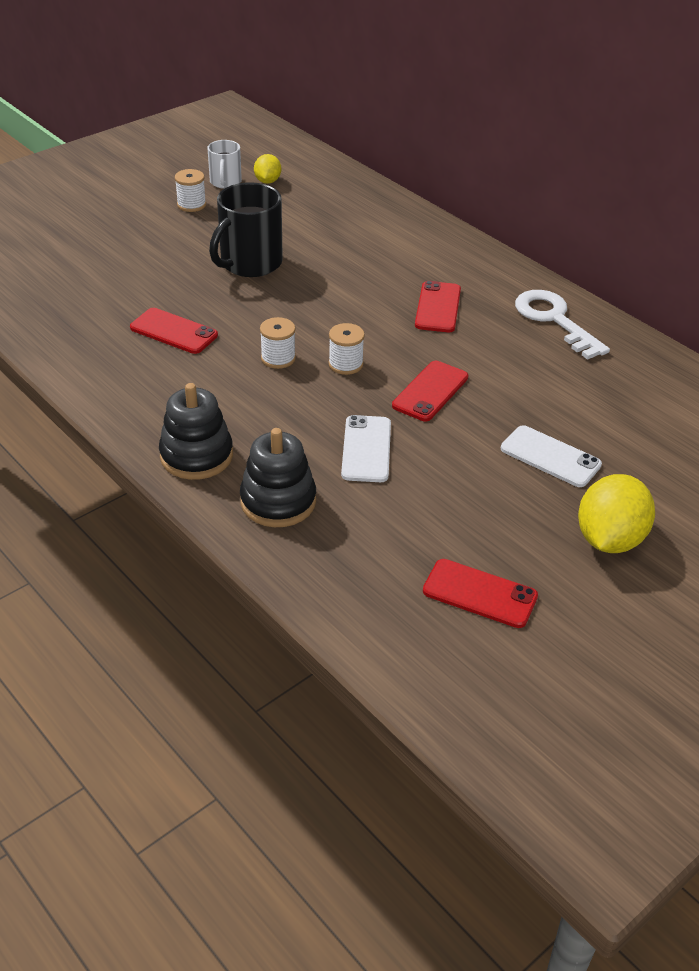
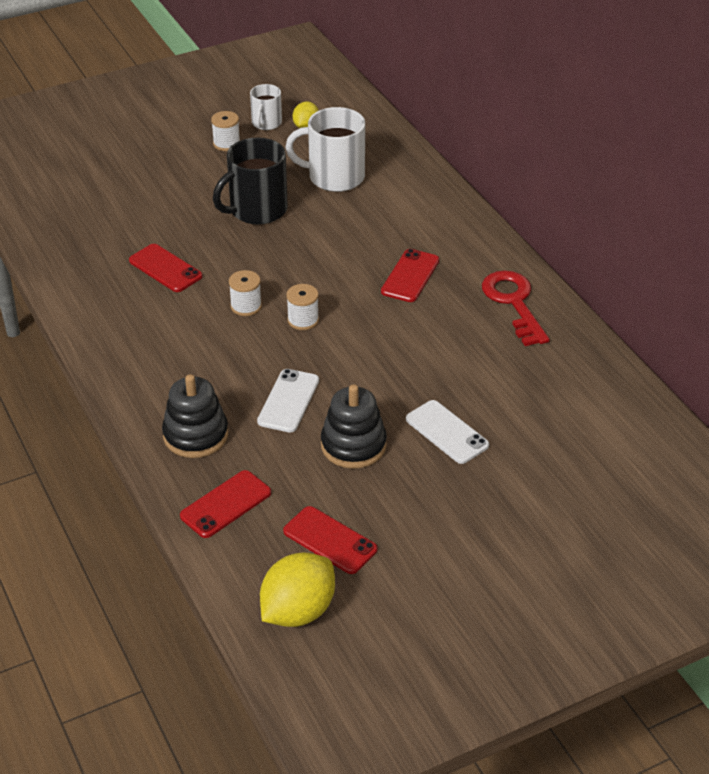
camera: 15 degrees right, 0 degrees up
(196, 455) = (143, 385): black stacking toy -> black stacking toy (353, 445)
(317, 224) = (334, 177): none -> white mug
(430, 391) = (367, 356): red phone -> red phone (226, 504)
(554, 320) = (514, 303): white key -> red key
(609, 539) = (463, 513): yellow lemon -> yellow lemon (298, 611)

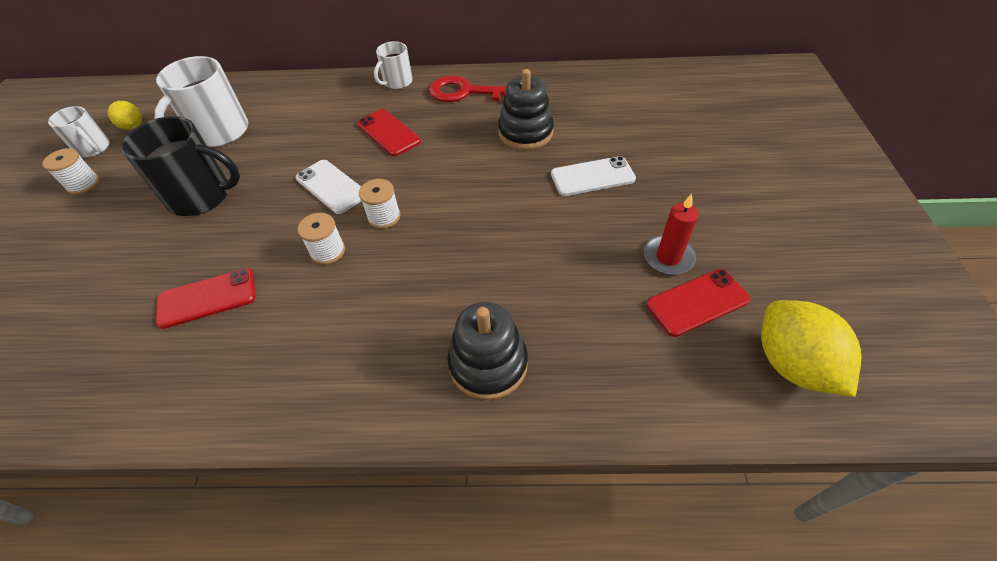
camera: 60 degrees left, 10 degrees up
(226, 504) = (610, 373): red phone -> none
(256, 210) = (202, 196): black mug -> black mug turned 75 degrees counterclockwise
(288, 401) = (487, 266): white phone -> white phone (331, 187)
(353, 445) = (576, 240): black stacking toy -> black stacking toy (525, 133)
(371, 510) = (668, 257): none -> red candle
(491, 248) = (397, 82): none -> white mug

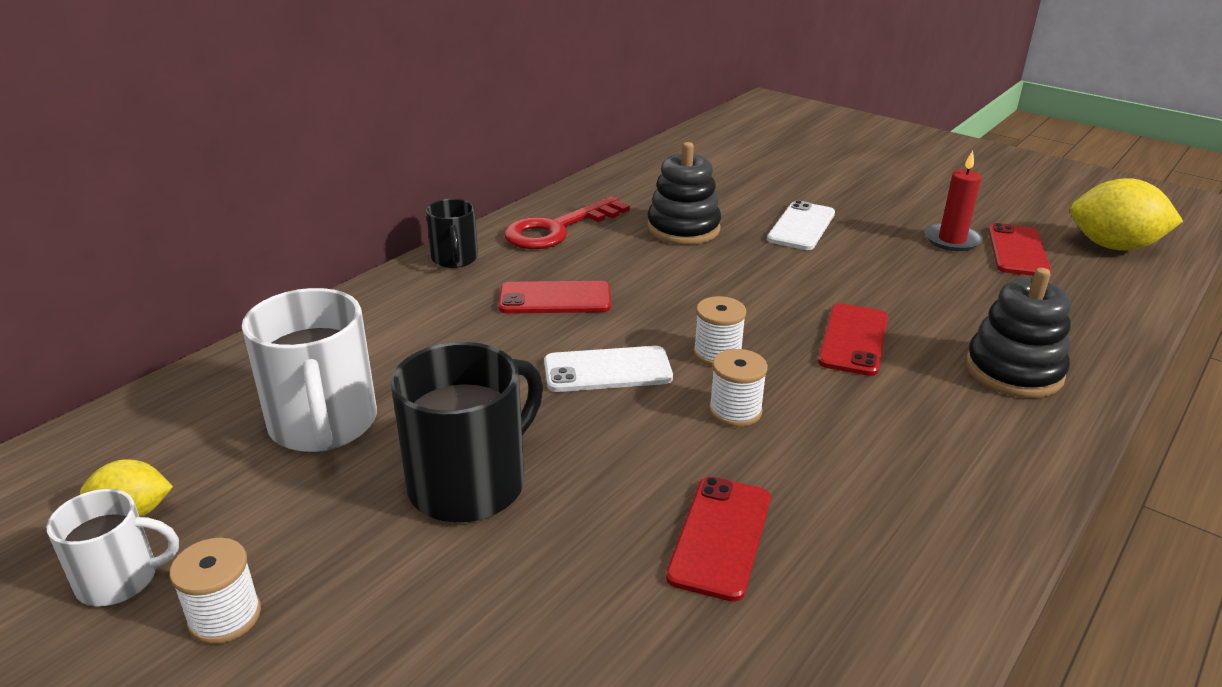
camera: 55 degrees left, 20 degrees down
(397, 82) = (455, 259): white mug -> black mug
(455, 266) = (853, 340): none -> red phone

